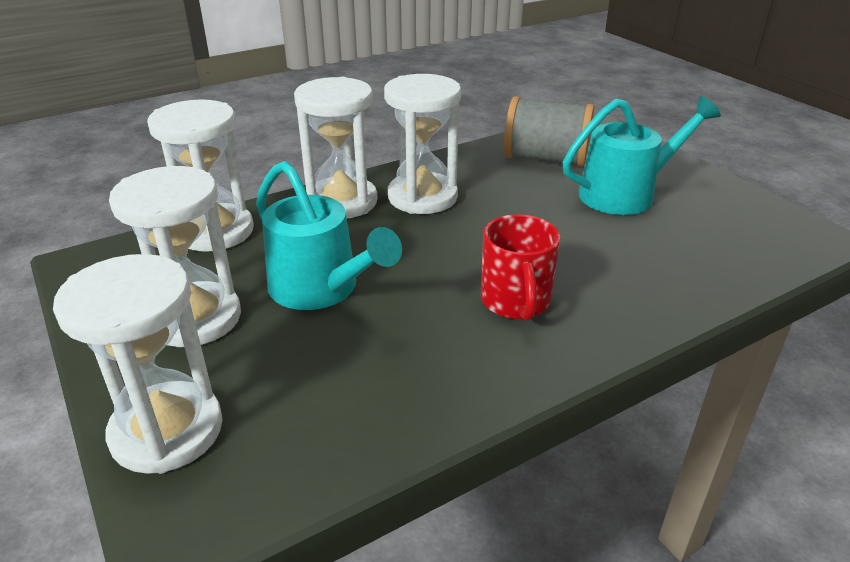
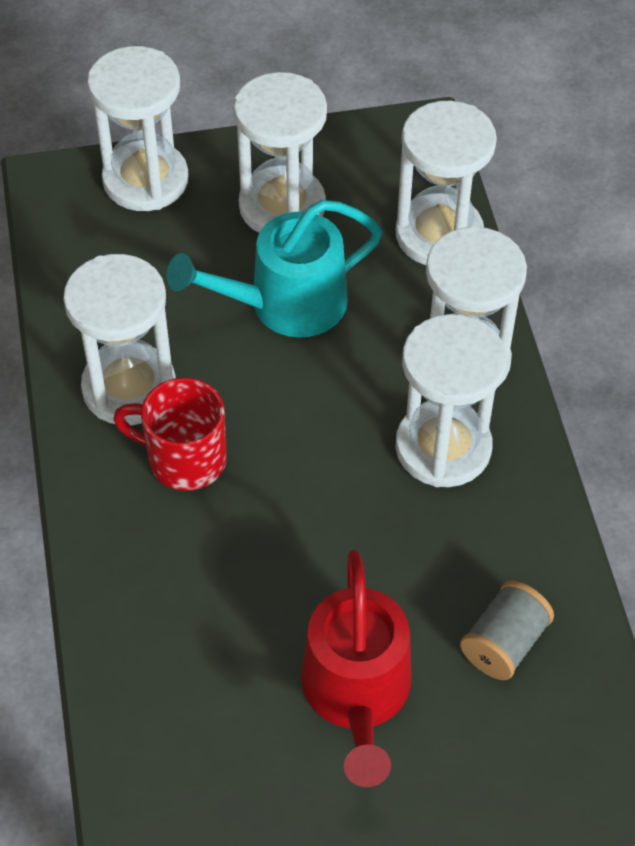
camera: 110 degrees right, 20 degrees up
(464, 355) = (129, 388): none -> white hourglass
(545, 159) = (504, 643): grey spool -> grey spool, size x0.62
(625, 194) = (357, 694): turquoise watering can -> red watering can

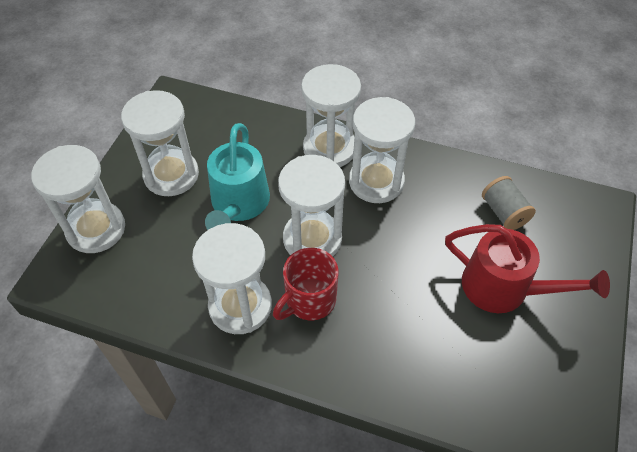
camera: 60 degrees left, 0 degrees up
(439, 234) = (245, 121): white hourglass -> white hourglass (312, 239)

